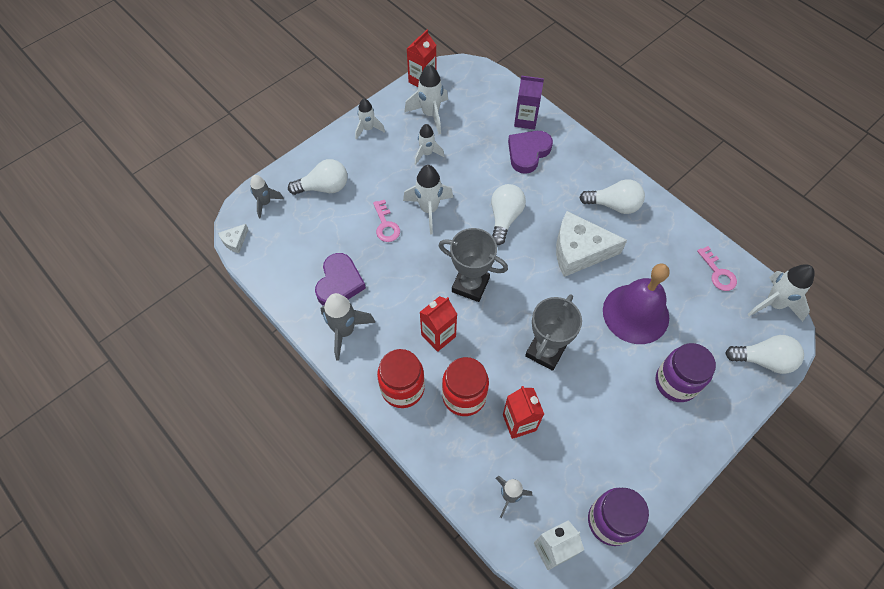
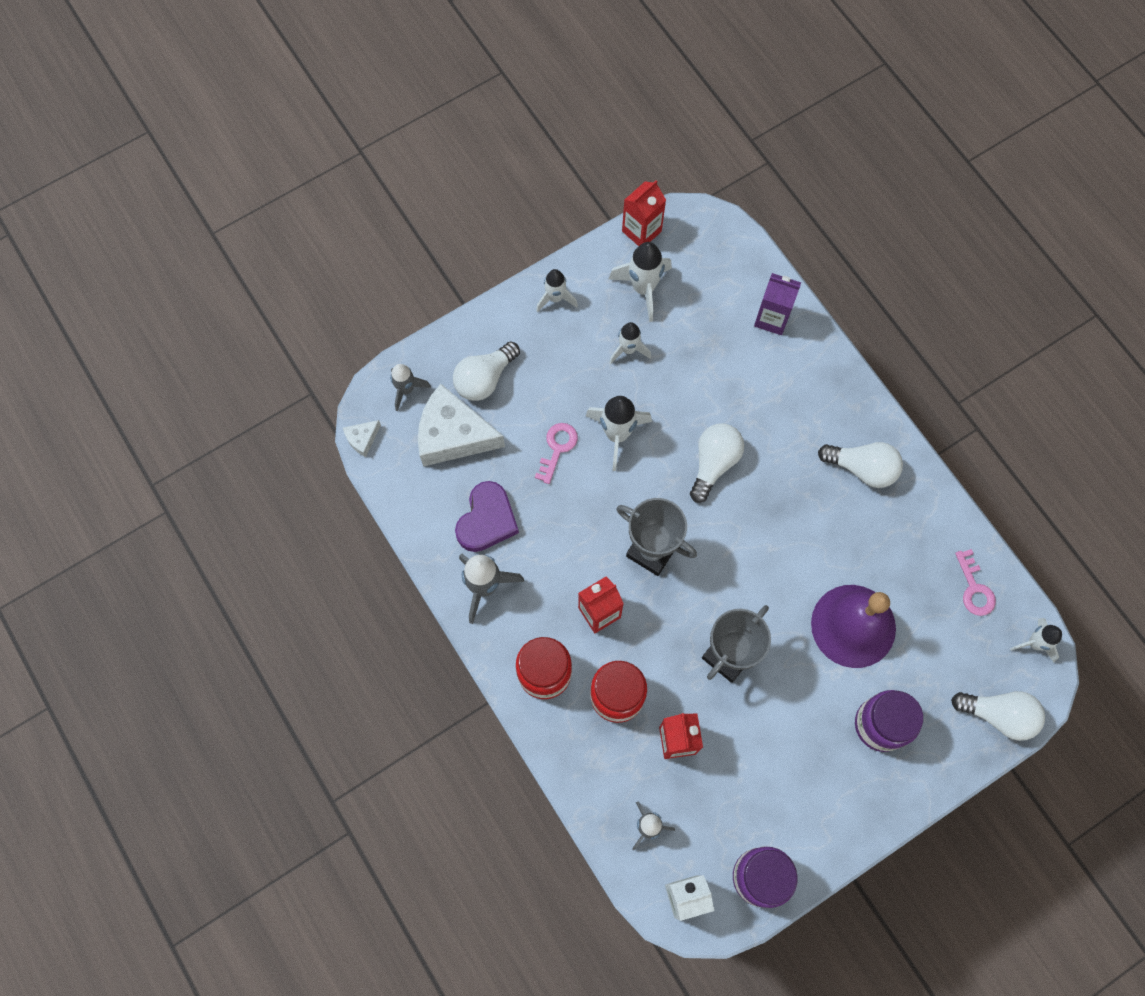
camera: 10 degrees right, 10 degrees up
(324, 187) = (485, 379): white light bulb -> white light bulb turned 135 degrees clockwise
(386, 225) = (557, 448): pink key -> pink key turned 150 degrees counterclockwise
(528, 153) = (764, 370): purple heart -> none
(579, 251) = (801, 527): white cheese -> white cheese (453, 435)
(773, 304) = (1034, 643): white rocket -> white rocket, size x0.64

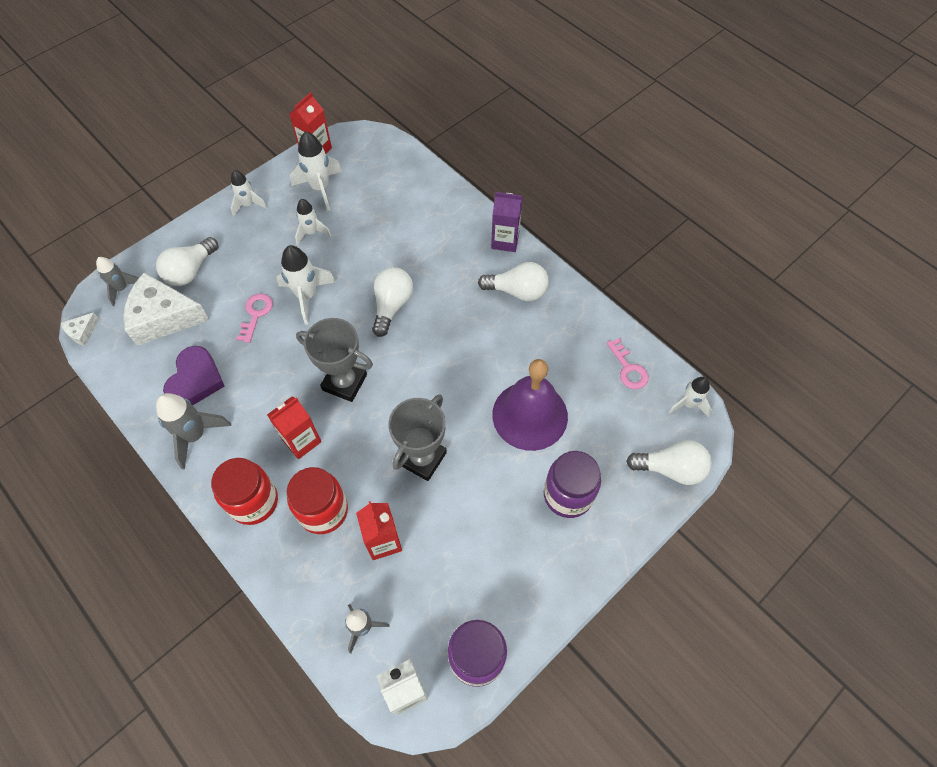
camera: 10 degrees left, 10 degrees down
(772, 318) = (427, 195): purple carton -> purple carton (505, 241)

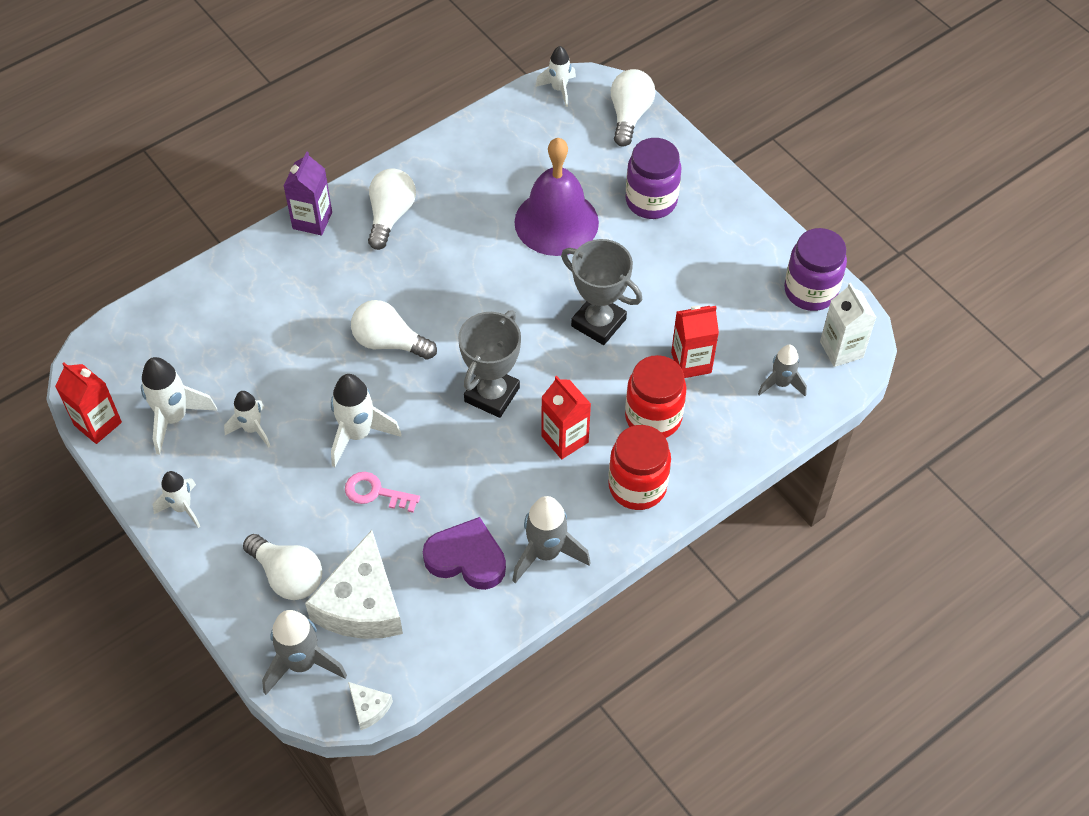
camera: 85 degrees left, 5 degrees down
(122, 289) = (302, 663): grey rocket -> grey rocket, size x1.55
(628, 369) = (510, 131): pink key -> none

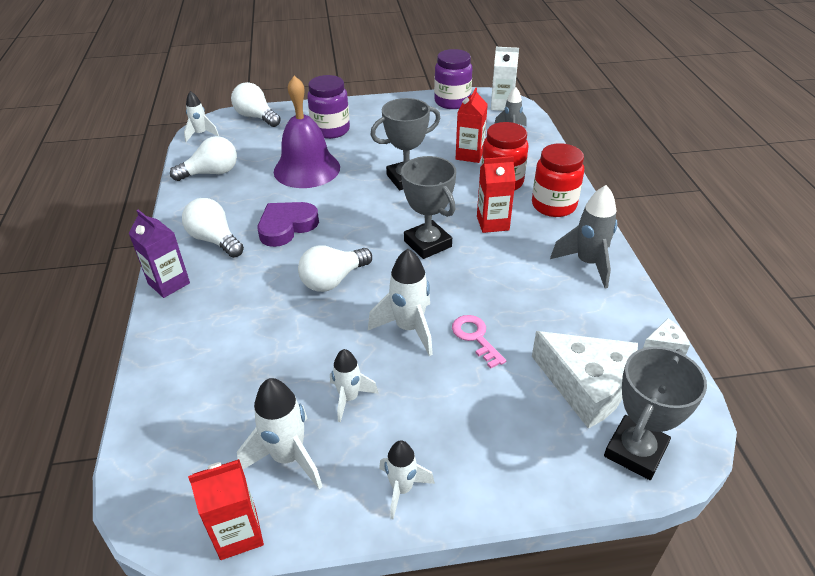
camera: 60 degrees left, 15 degrees down
(288, 576) = (531, 428): white light bulb -> white light bulb (211, 173)
(302, 663) = (635, 451): grey rocket -> grey trophy
(369, 708) = (700, 417): white cheese -> white cheese (665, 344)
(375, 492) = (475, 337): pink key -> pink key turned 105 degrees clockwise
(466, 558) = (571, 306): purple heart -> purple heart (286, 226)

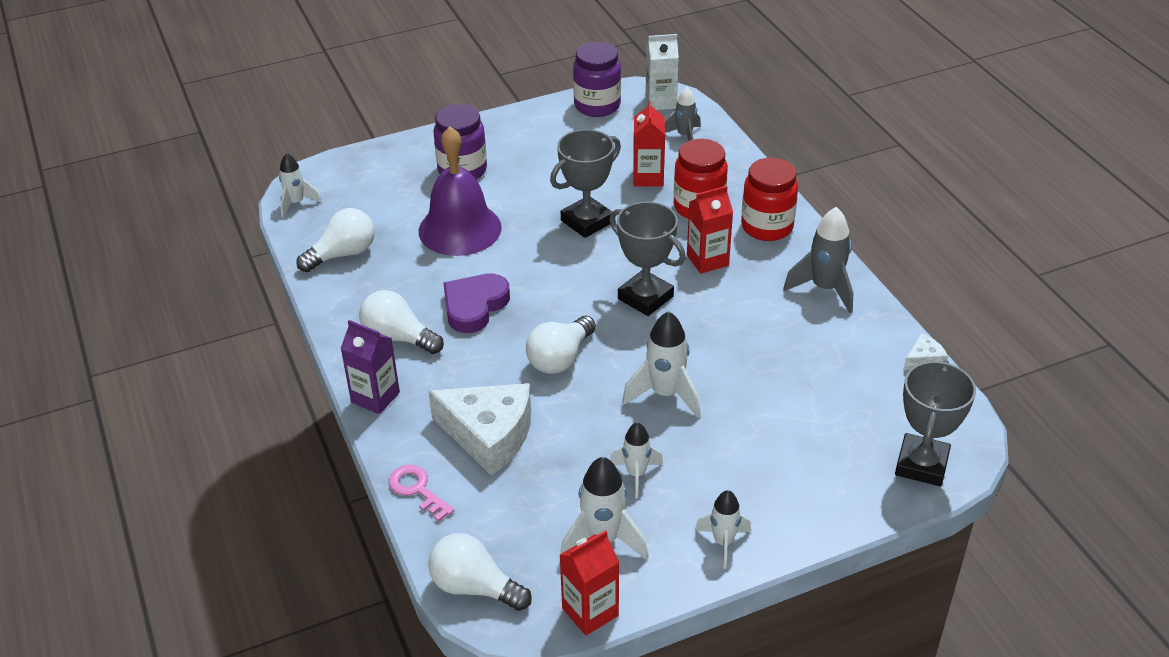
camera: 15 degrees left, 0 degrees up
(256, 117) = (355, 166): white light bulb -> white light bulb (474, 587)
(475, 337) = (737, 390): pink key -> pink key (417, 489)
(586, 385) = (860, 414): white cheese -> white cheese (489, 435)

